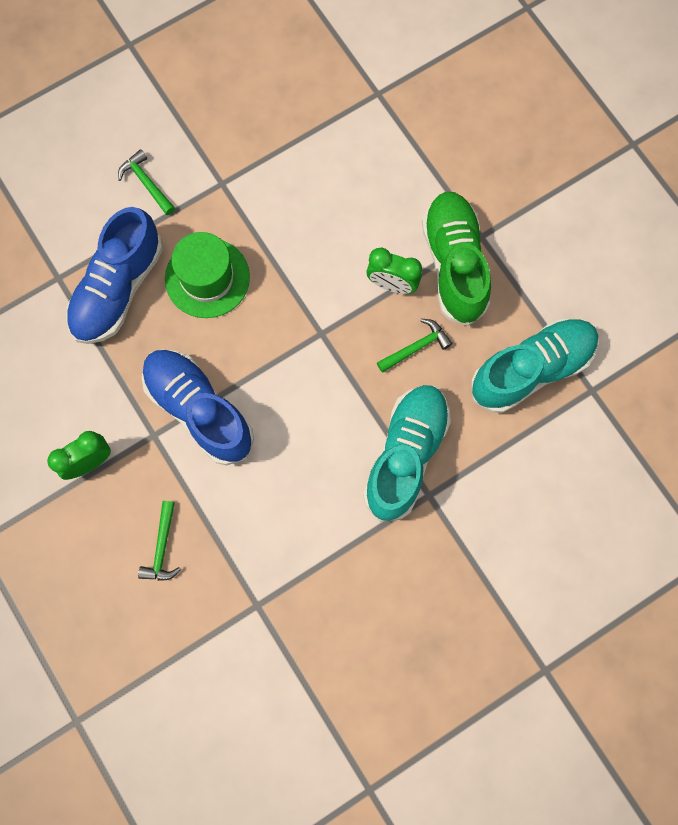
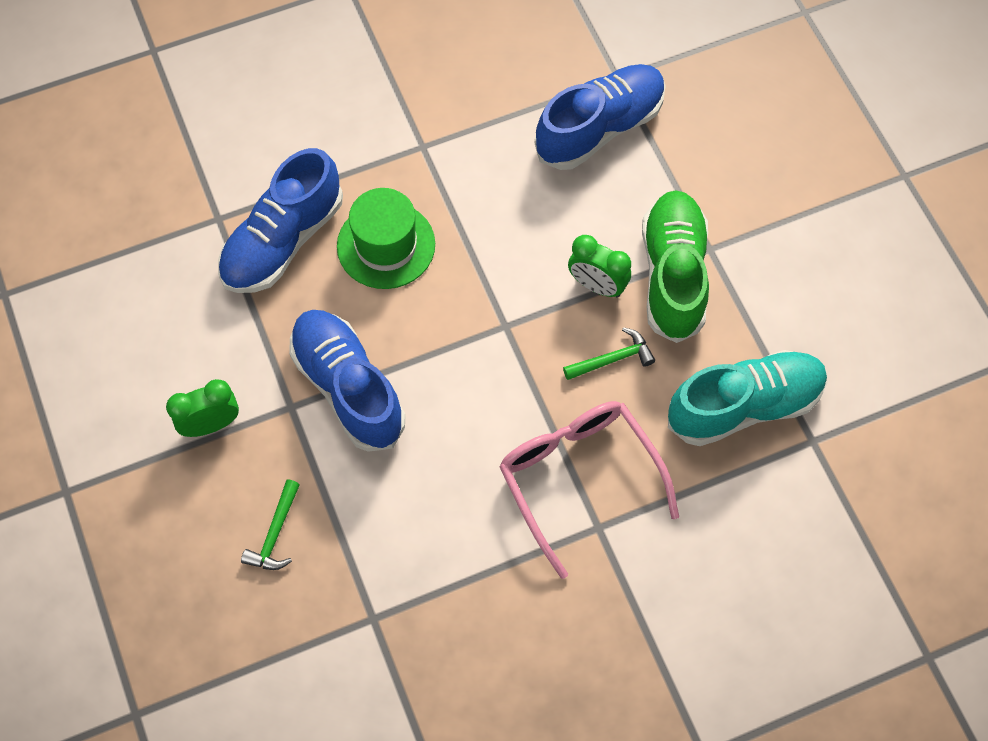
camera: 10 degrees right, 10 degrees down
(146, 183) = (337, 133): green hammer -> none
(370, 142) = (599, 128): none -> blue shoe
(406, 455) = (579, 478): turquoise shoe -> pink glasses

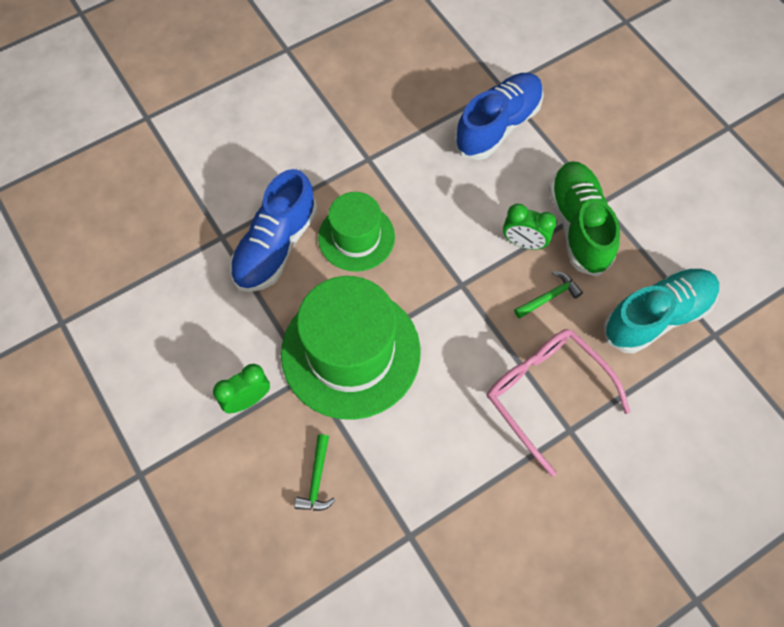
camera: 10 degrees left, 0 degrees up
(348, 388) = (350, 352): blue shoe -> green hat

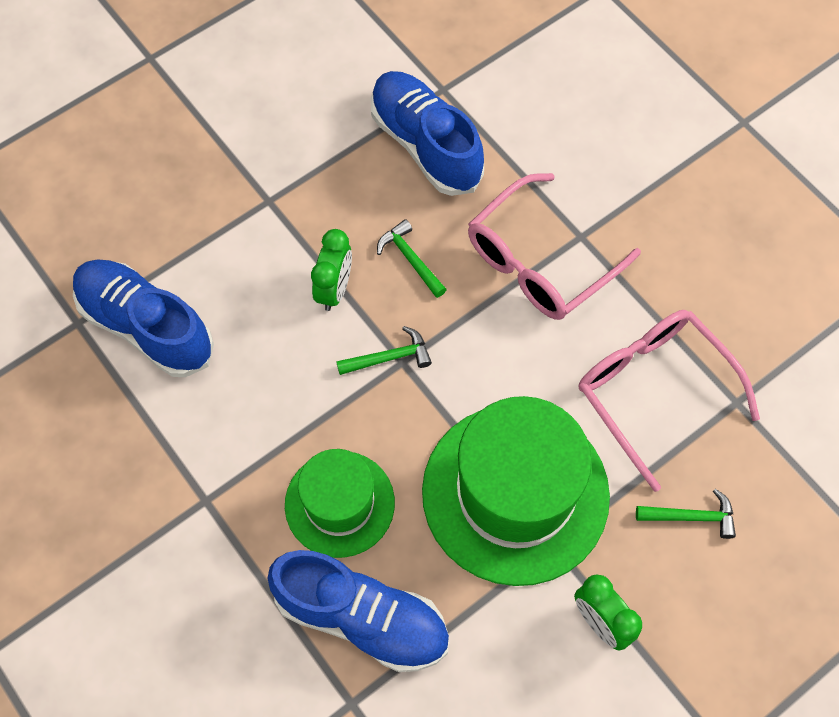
camera: 95 degrees left, 0 degrees up
(425, 468) = (653, 390): none -> pink glasses
(465, 276) = (389, 357): none -> green hammer
(579, 226) = (305, 226): green shoe -> none
(657, 316) = (426, 145): turquoise shoe -> blue shoe

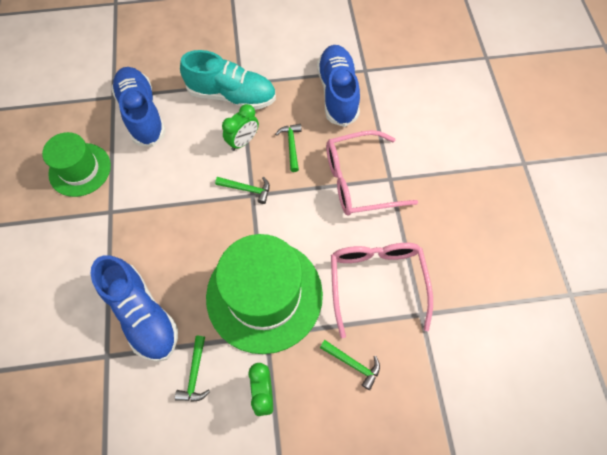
camera: 30 degrees right, 0 degrees up
(268, 227) = (231, 95): none -> turquoise shoe
(339, 503) = (172, 249): green hat -> green hat (80, 169)
(493, 653) = (195, 374): none -> green hammer

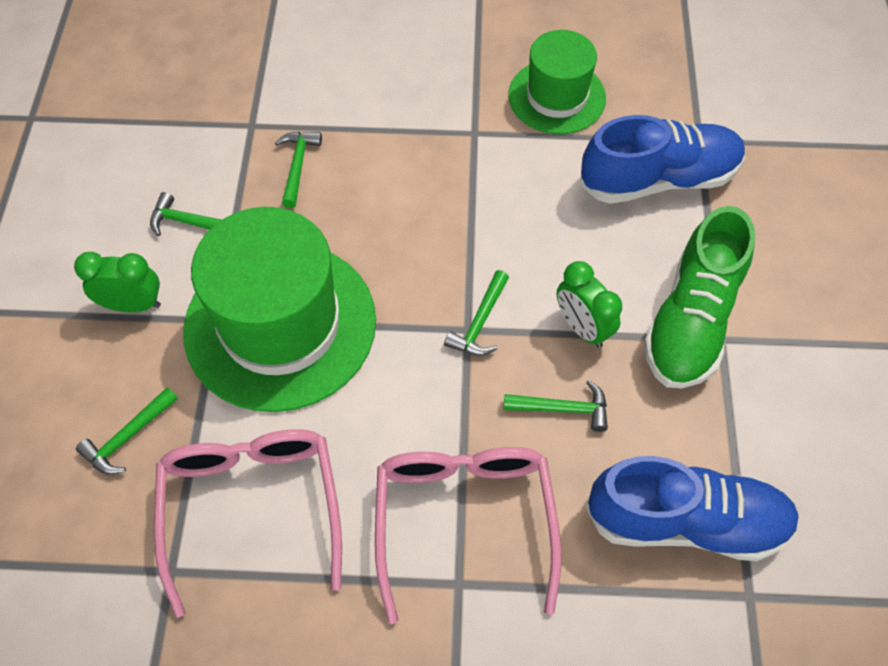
camera: 100 degrees right, 5 degrees down
(142, 314) = (297, 166): blue shoe -> green hammer
(231, 95) = (691, 320): turquoise shoe -> green shoe
(376, 282) = (252, 506): pink glasses -> pink glasses turned 105 degrees counterclockwise

